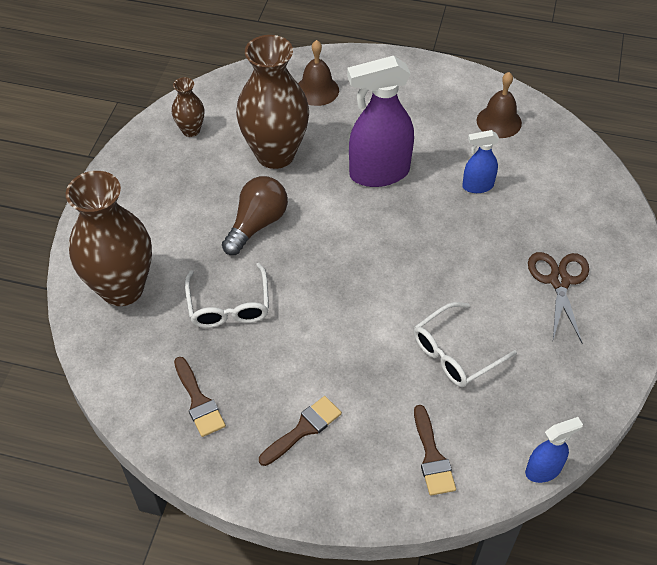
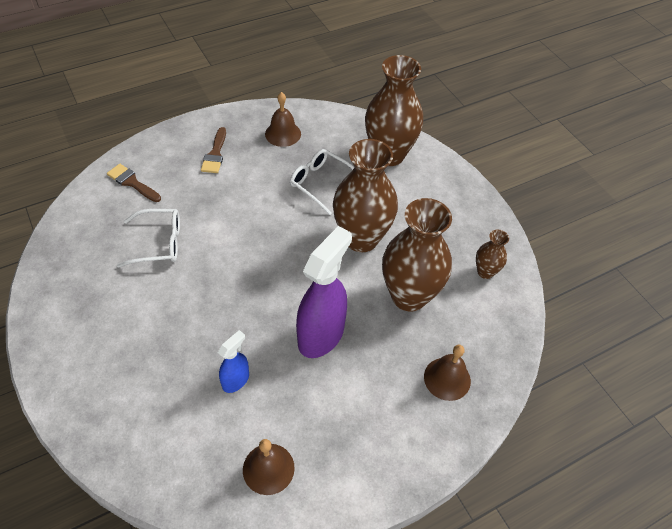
camera: 135 degrees right, 0 degrees up
(198, 401) = (283, 134): brown brush -> brown bell
(257, 224) = (361, 238): brown light bulb -> brown vase
(456, 353) = (158, 243): white glasses -> white glasses turned 75 degrees clockwise
(543, 470) = (60, 213): blue spray bottle -> none
(559, 281) = (115, 340): brown scissors -> none

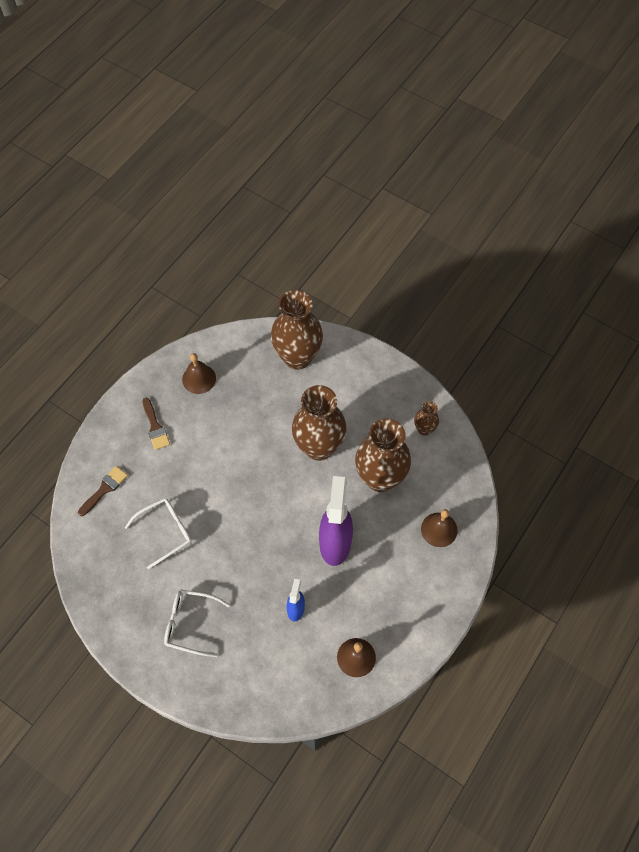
camera: 25 degrees left, 10 degrees up
(132, 182) = (105, 489): brown brush -> brown brush turned 120 degrees clockwise
(321, 183) = (259, 412): white glasses -> white glasses (191, 624)

